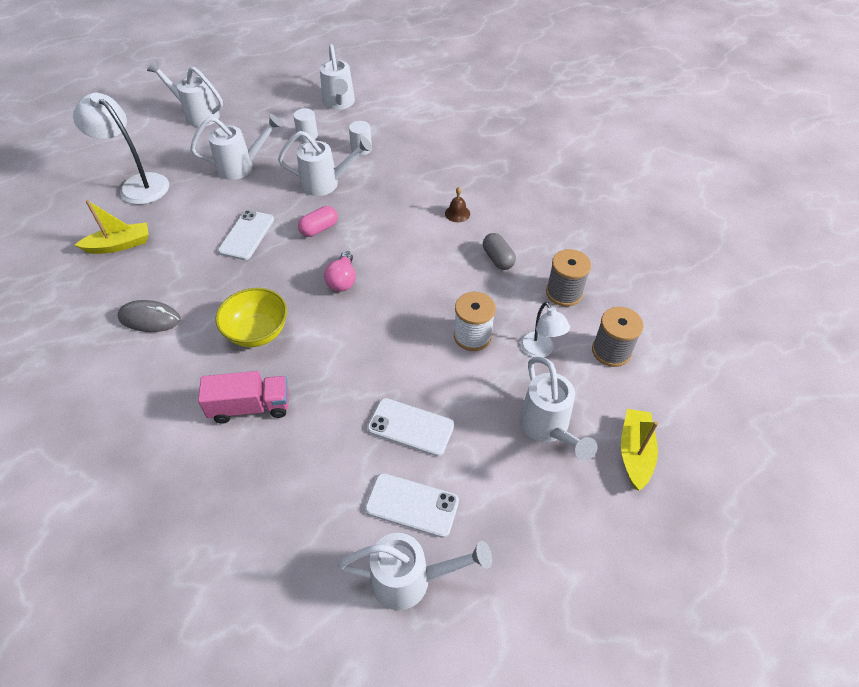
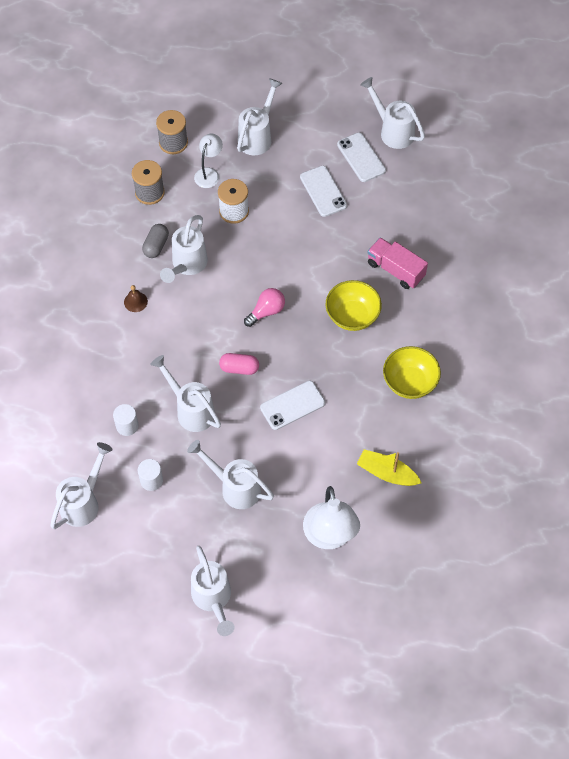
camera: 135 degrees left, 10 degrees up
(150, 318) = (409, 382): grey mouse -> yellow bowl
(453, 264) = (187, 265): none -> white watering can
(635, 452) = (232, 95): yellow boat -> none

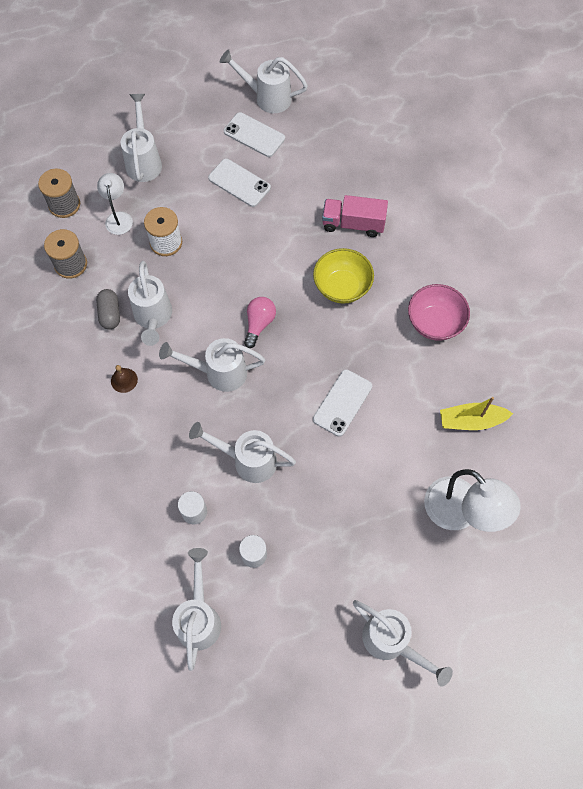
camera: 30 degrees left, 5 degrees up
(234, 487) = (339, 515): white watering can -> white watering can (218, 372)
(239, 368) = (268, 393): pink capsule -> none
(409, 382) = (434, 323): yellow bowl -> pink bowl

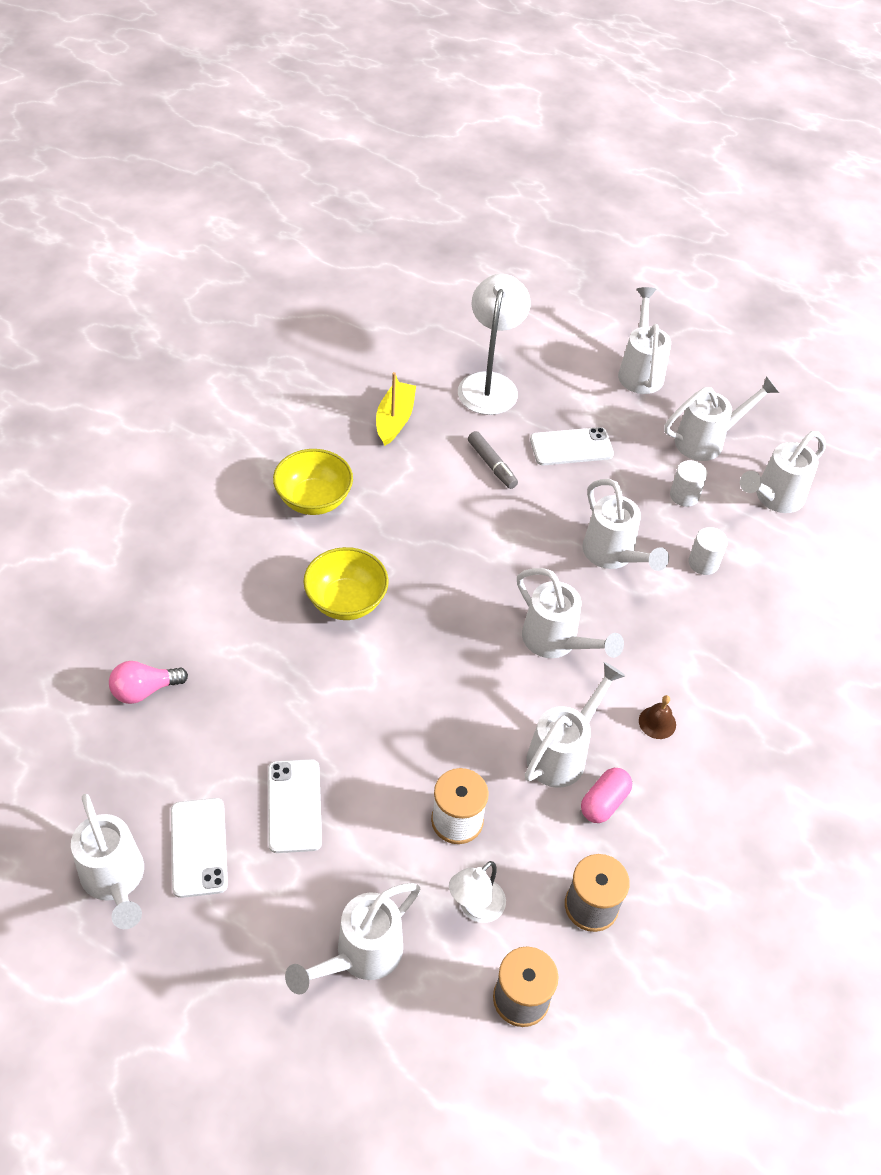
camera: 135 degrees left, 15 degrees down
(110, 314) = (604, 802): grey capsule -> pink capsule
(259, 324) = (465, 646): pink light bulb -> pink light bulb (144, 690)
(285, 623) = (707, 441): none -> white watering can
(342, 403) = (477, 520): white phone -> white phone (571, 447)
(353, 224) = (250, 643): pink truck -> none
(381, 450) = (492, 465): none -> grey marker
(434, 323) = (314, 500): pink bowl -> yellow bowl
(471, 421) = (394, 419): yellow boat -> yellow boat turned 120 degrees counterclockwise

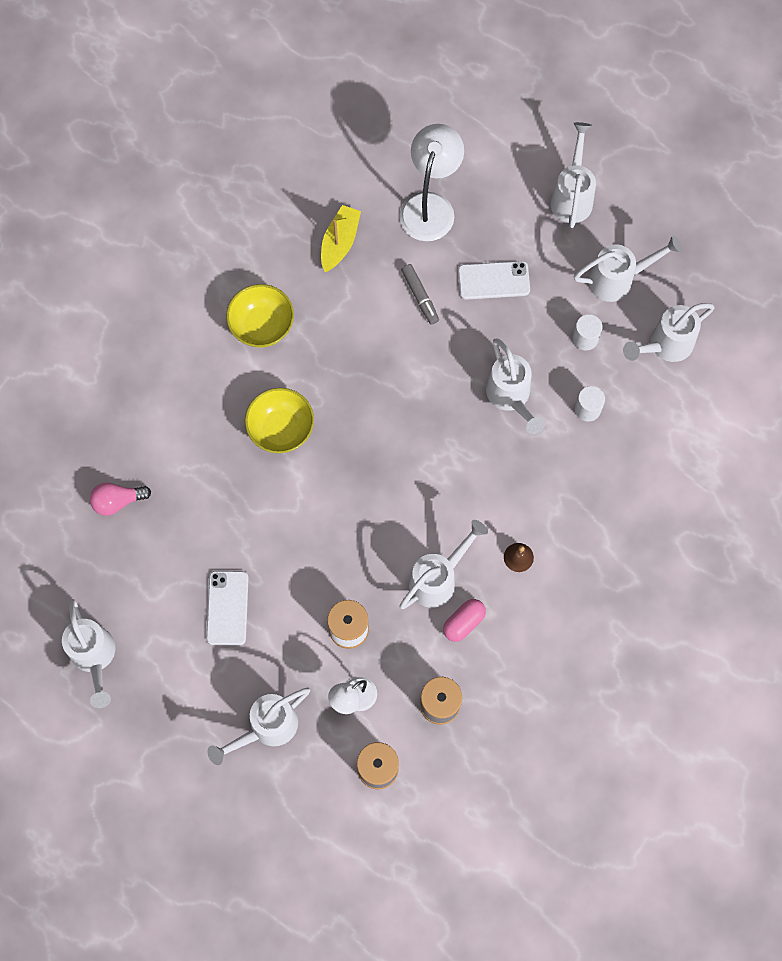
camera: 10 degrees right, 20 degrees up
(199, 847) = (155, 636): white phone -> none
(557, 643) = (449, 479): white watering can -> none

